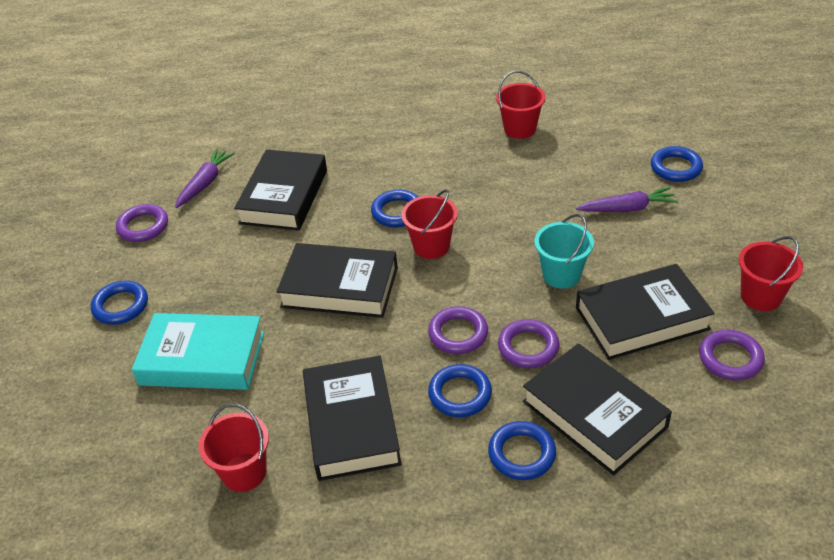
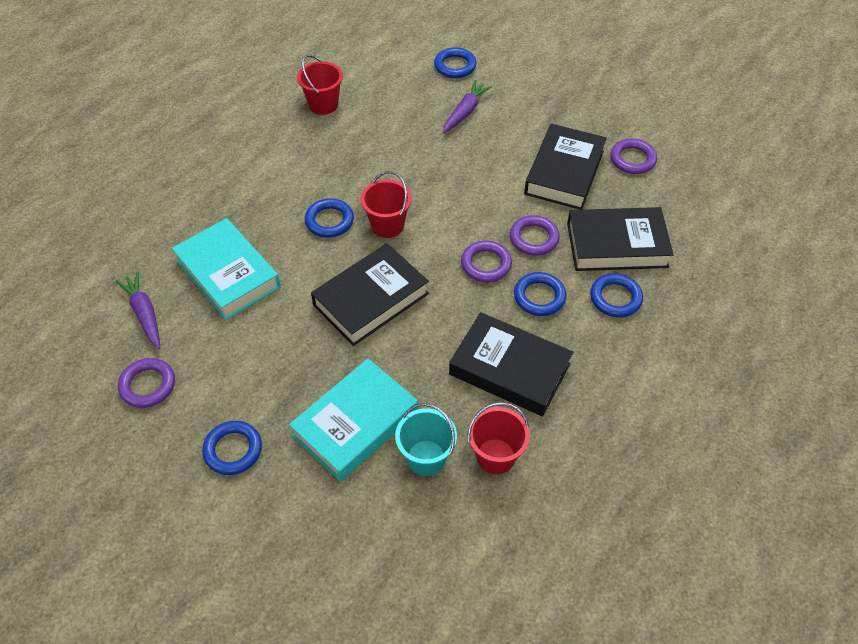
camera: 55 degrees left, 10 degrees up
(283, 196) = (228, 274): black book -> turquoise book
(561, 275) = (489, 181): turquoise bucket -> turquoise bucket (426, 458)
(760, 296) = (600, 113): red bucket -> none

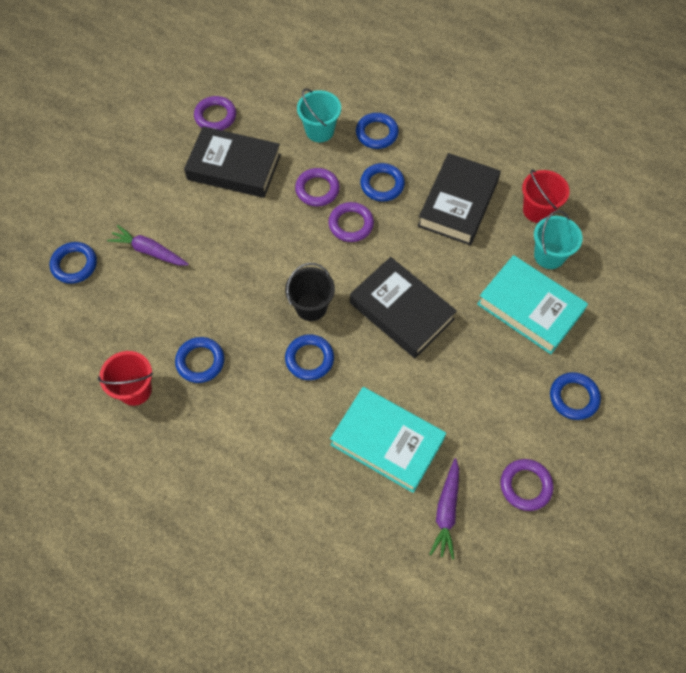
camera: 95 degrees left, 10 degrees up
(144, 314) = (446, 511): purple carrot -> purple carrot turned 45 degrees counterclockwise
(228, 274) = (387, 442): turquoise book -> turquoise book turned 75 degrees clockwise
(342, 145) = (200, 361): none -> blue ring
(387, 225) = (311, 307): red bucket -> black bucket
(617, 245) = (320, 131): black book -> turquoise bucket

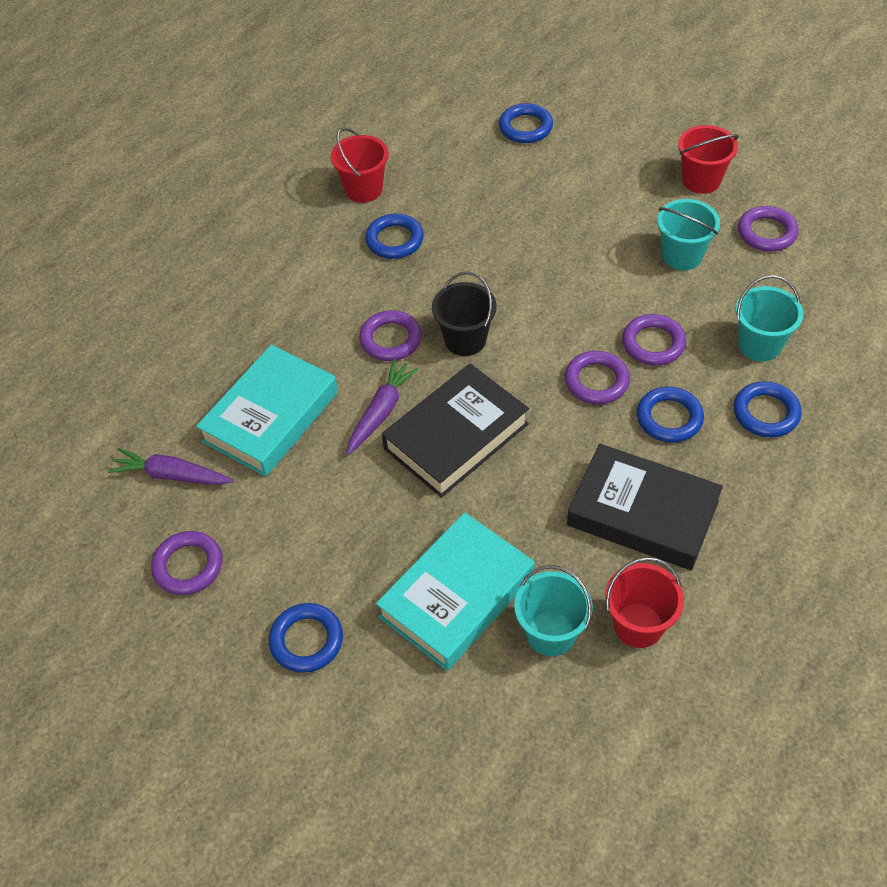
camera: 95 degrees right, 10 degrees down
(149, 251) = (546, 186): purple carrot -> purple carrot (381, 412)
(156, 149) = (701, 180): none -> red bucket
(234, 167) = (682, 256): black book -> turquoise bucket
(309, 359) = (391, 339): blue ring -> purple ring

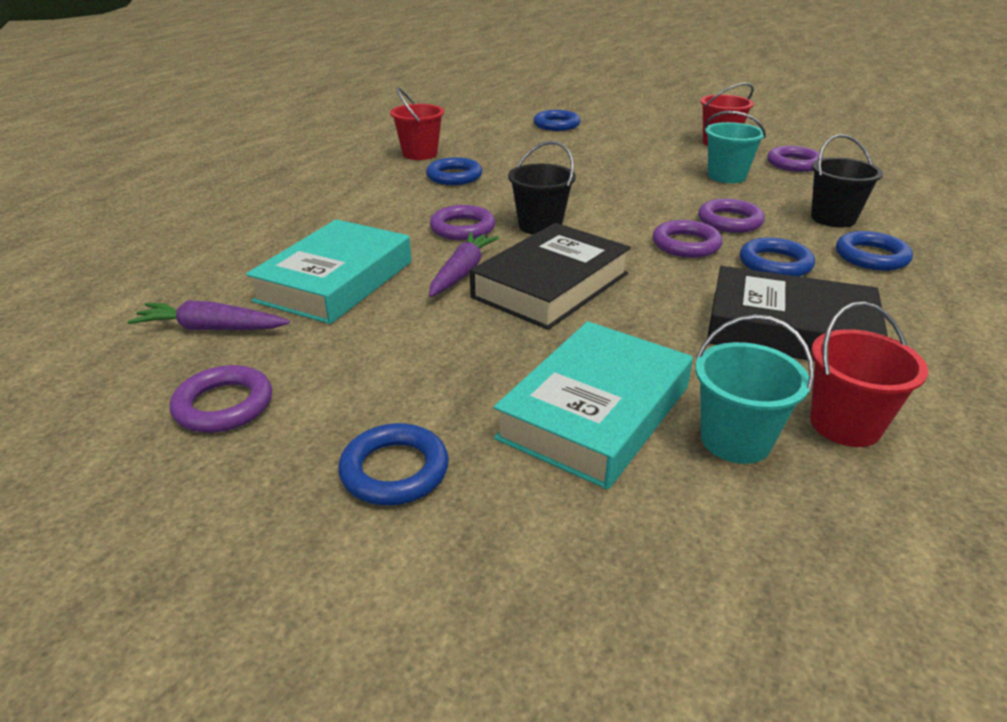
camera: 10 degrees left, 20 degrees down
(759, 345) = (833, 218): turquoise bucket -> black bucket

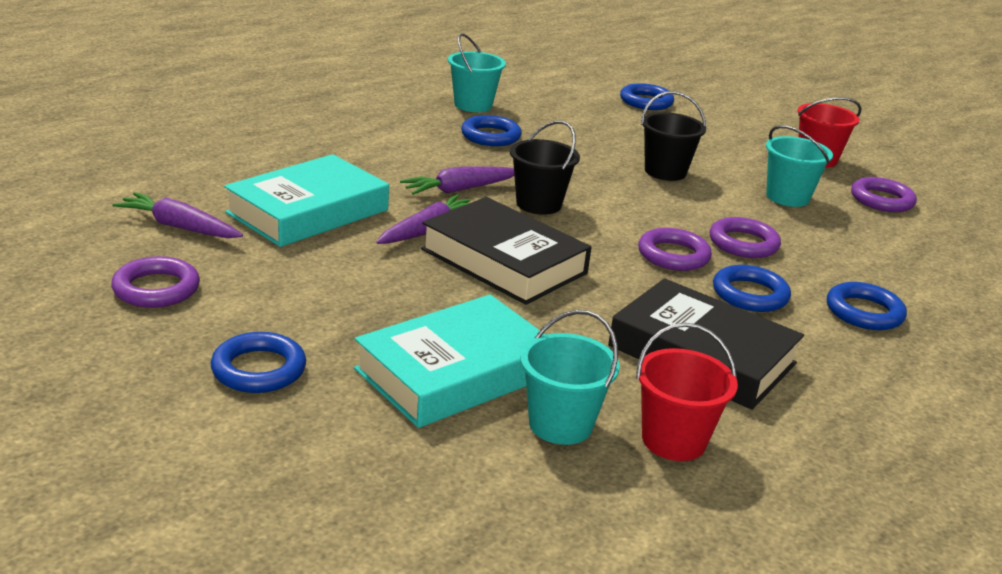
camera: 15 degrees right, 5 degrees down
(420, 154) = (473, 105): red bucket -> turquoise bucket
(462, 228) = (460, 189): purple ring -> purple carrot
(551, 285) = (503, 261): black book -> black book turned 75 degrees clockwise
(833, 218) = (863, 266): black bucket -> black bucket (665, 172)

